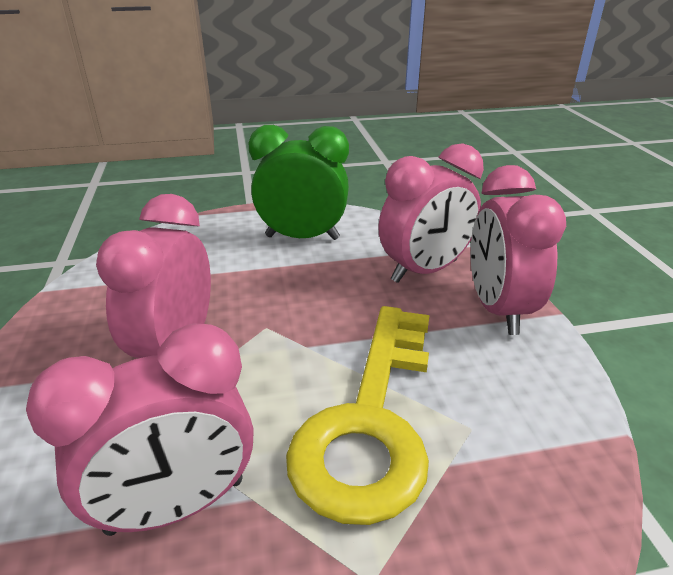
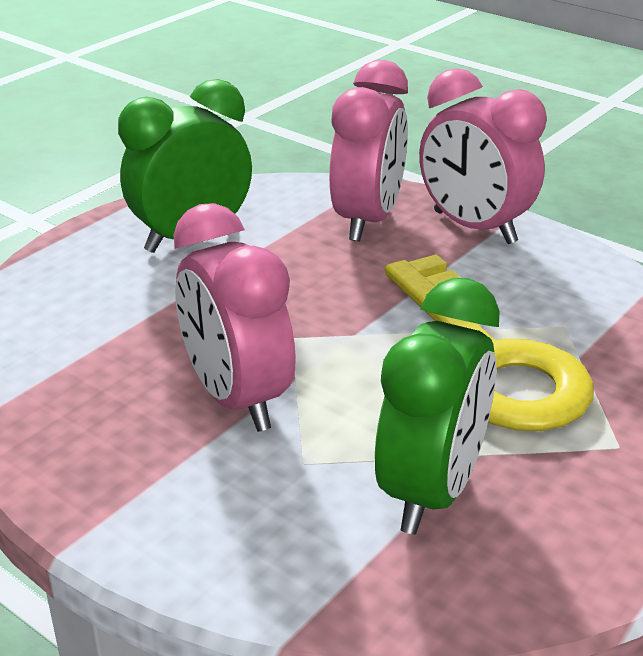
camera: 40 degrees left, 0 degrees up
(176, 505) = (431, 491): pink clock -> green clock

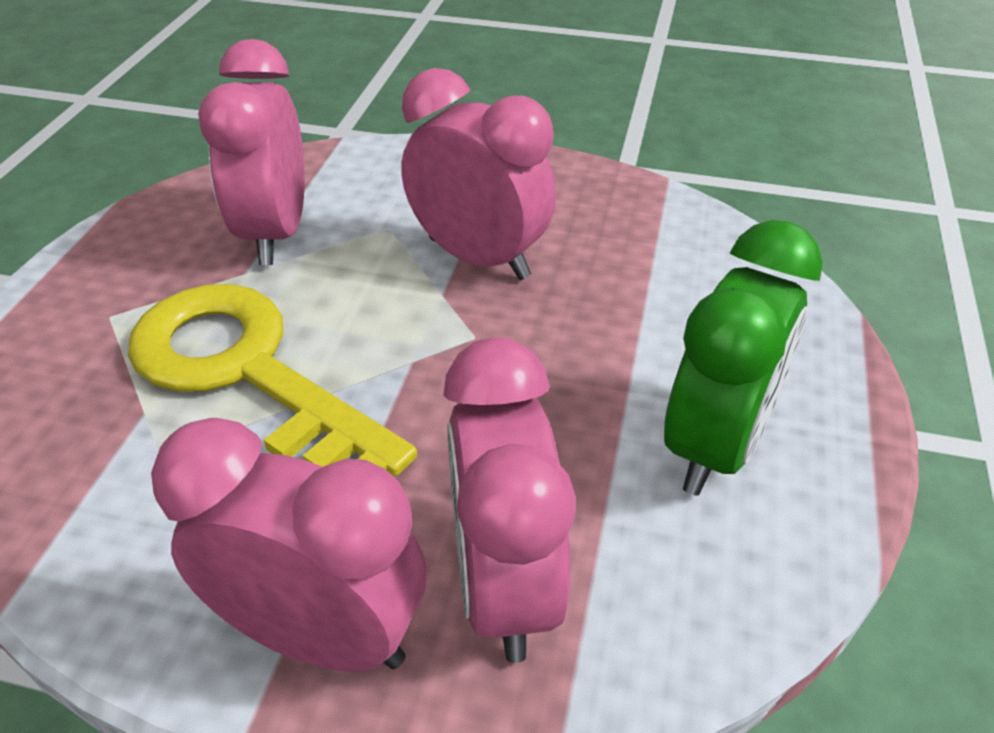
camera: 155 degrees right, 10 degrees up
(431, 491) = (275, 233): green clock -> pink clock

